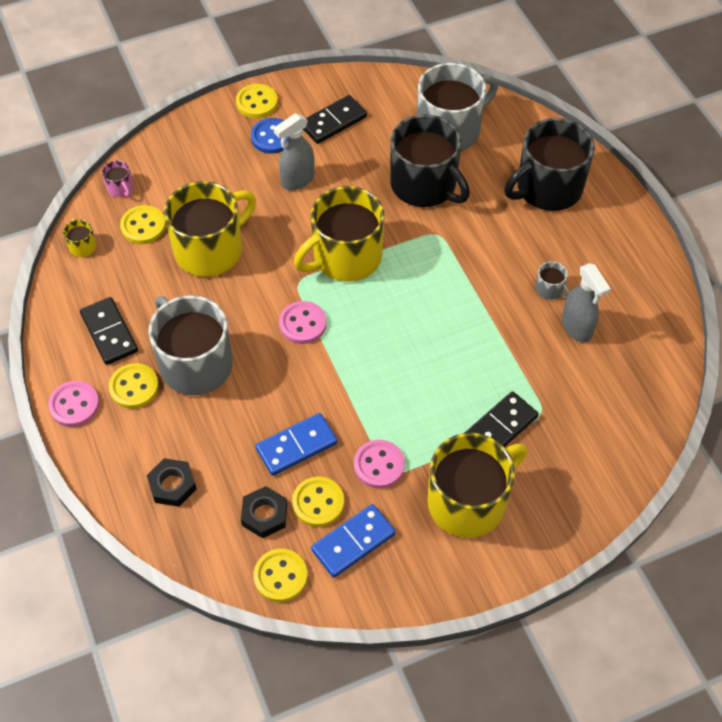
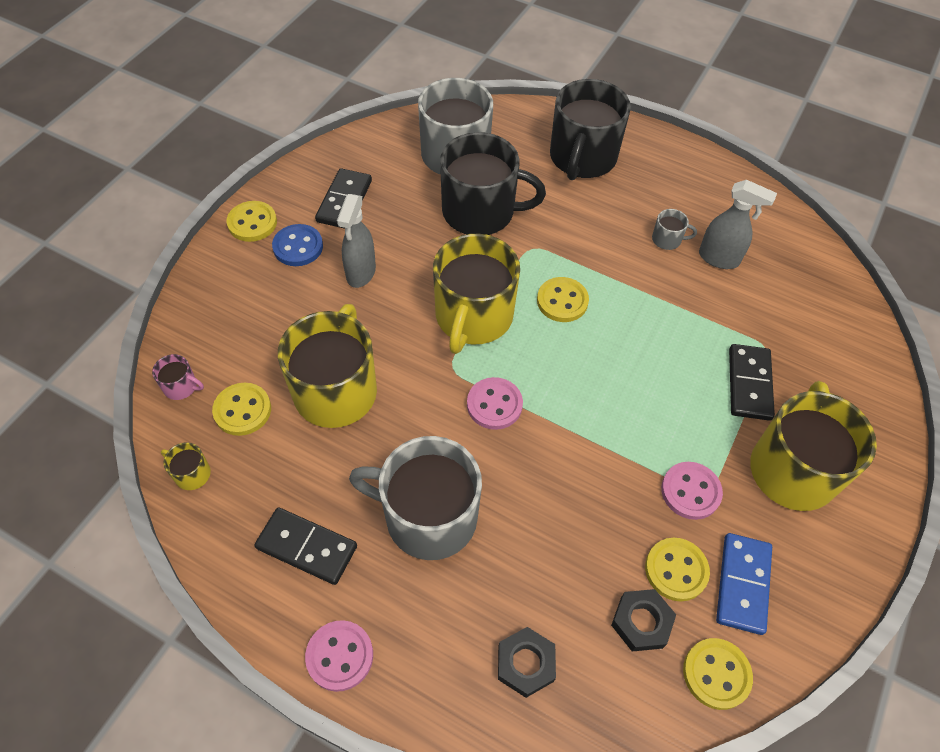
camera: 40 degrees left, 0 degrees up
(134, 387) = (388, 587): yellow button -> yellow button (562, 301)
(296, 446) = (603, 528): blue domino -> none

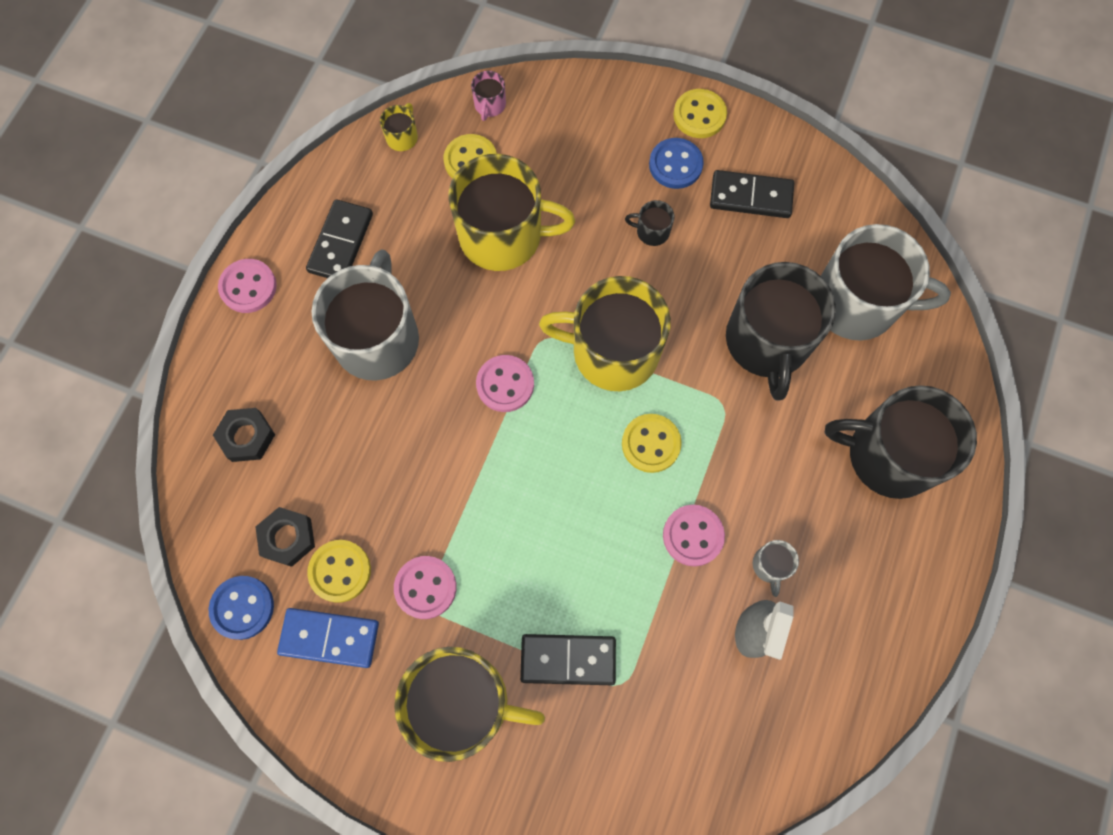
camera: 85 degrees right, 15 degrees up
(361, 273) = (651, 231): grey spray bottle -> black mug
(643, 284) = (693, 536): none -> pink button
(716, 674) = (242, 607): yellow button -> blue button

